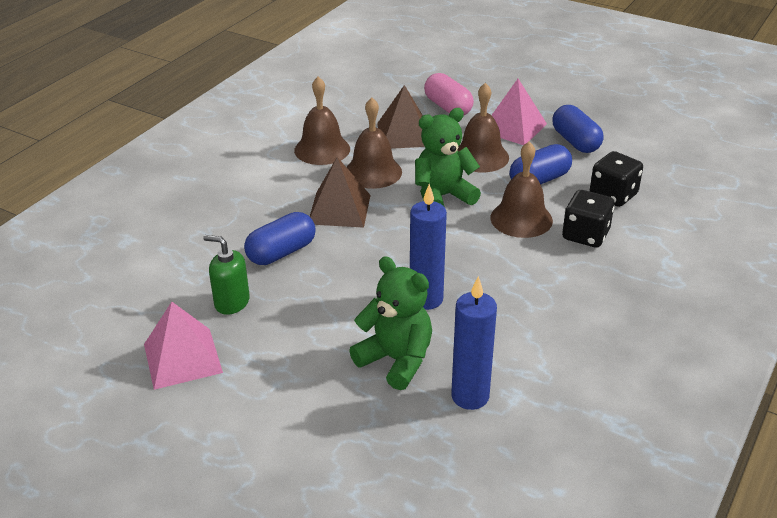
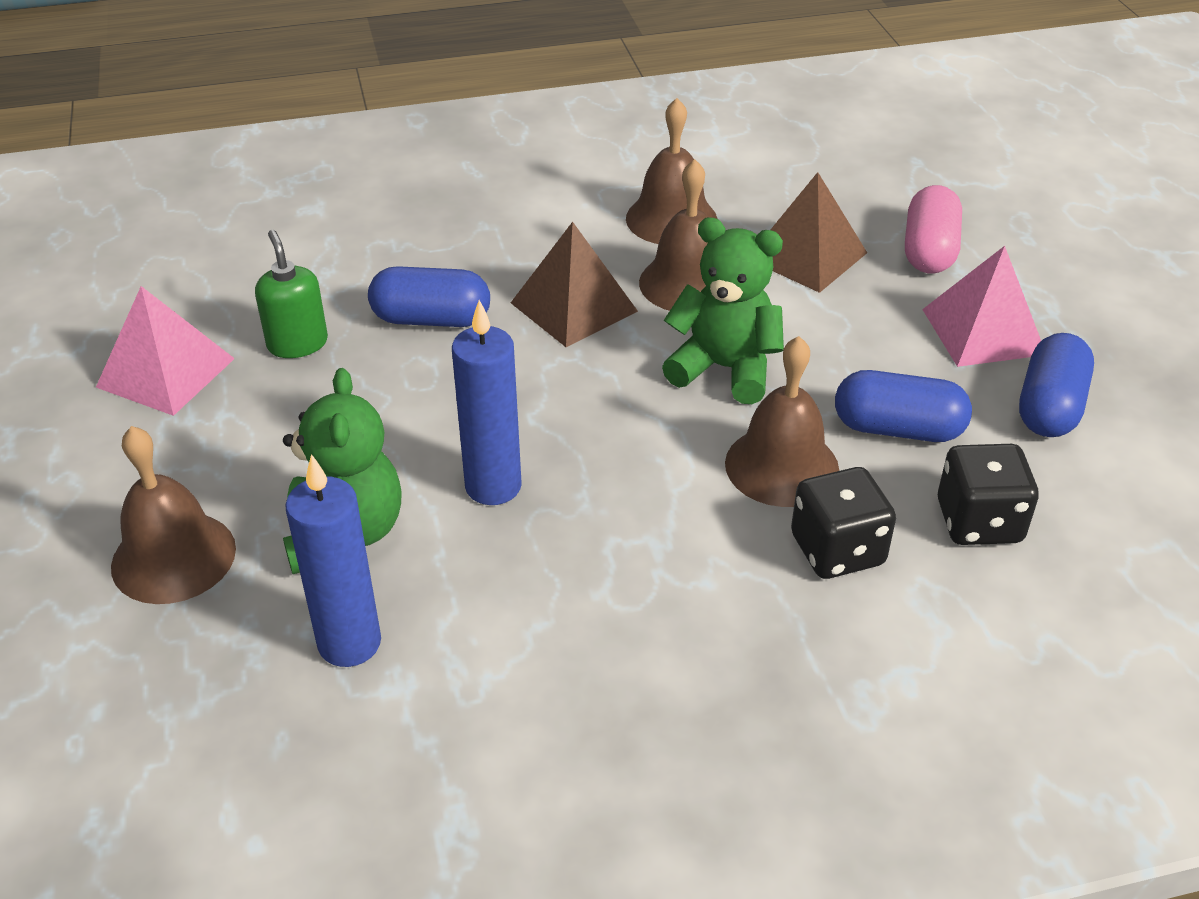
camera: 45 degrees right, 5 degrees up
(480, 156) = (864, 345): brown bell -> brown bell (173, 557)

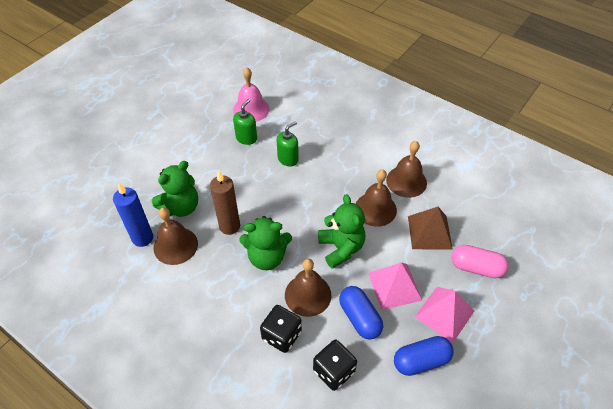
camera: 50 degrees right, 10 degrees up
(166, 372) = (207, 121): pink pyramid -> pink pyramid (394, 286)
(173, 557) = (142, 178): brown bell -> brown bell (175, 245)
(231, 298) = (251, 109): none -> pink bell
(431, 319) = (288, 159): blue capsule -> green soap dispenser
(493, 486) = (229, 226): blue candle -> brown candle
(573, 307) = (330, 188): brown pyramid -> none
(634, 474) = (267, 257): none -> green teddy bear
(929, 251) = (476, 268): pink capsule -> pink capsule turned 45 degrees clockwise

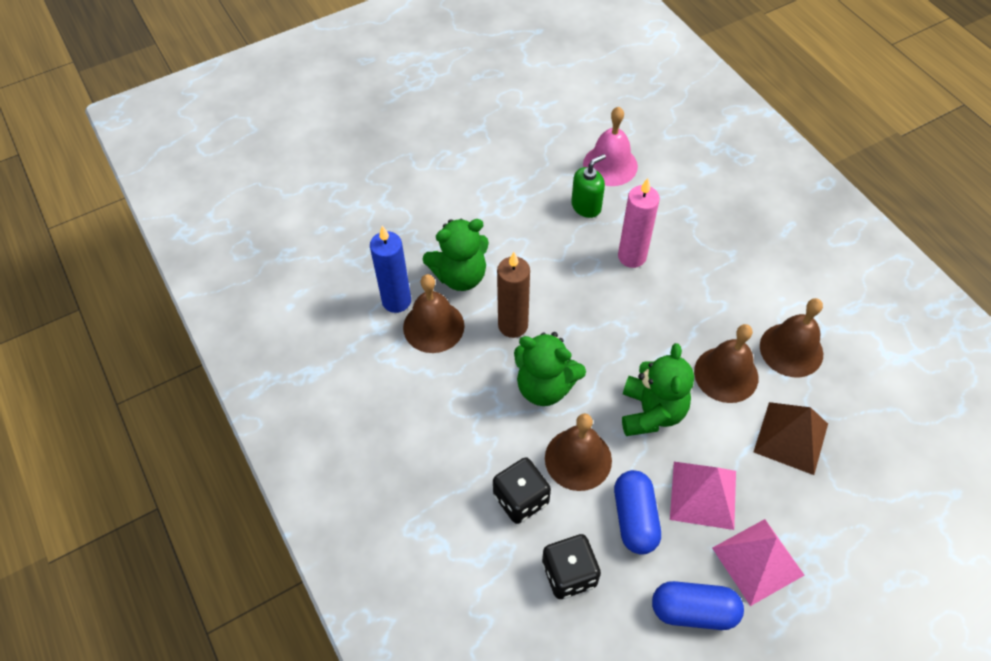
camera: 25 degrees right, 5 degrees up
(288, 159) = (632, 256): green soap dispenser -> pink candle
(476, 268) = (837, 516): pink capsule -> none

